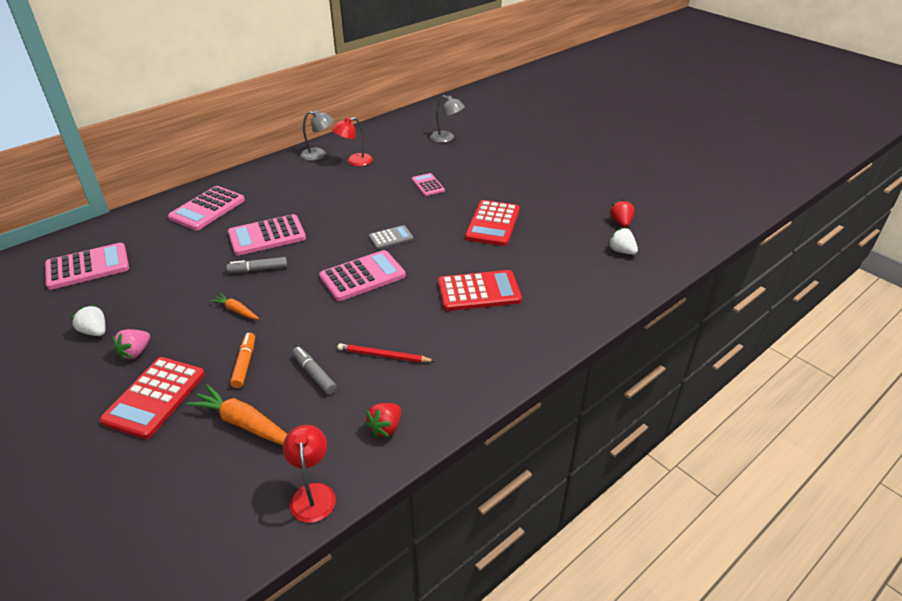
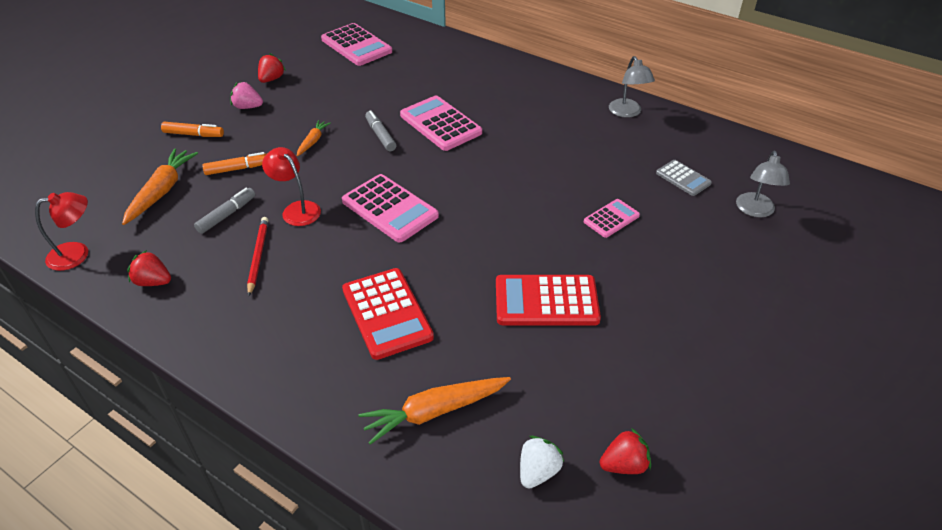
camera: 75 degrees right, 5 degrees up
(95, 331) = (271, 79): white strawberry -> red strawberry
(155, 397) = (194, 134): red calculator -> orange marker
(207, 209) = (473, 74): pink calculator -> none
(354, 161) = (630, 143): red lamp -> red lamp (296, 209)
(391, 238) = (473, 213): grey calculator -> grey calculator (683, 178)
(572, 282) = (434, 412): none -> orange carrot

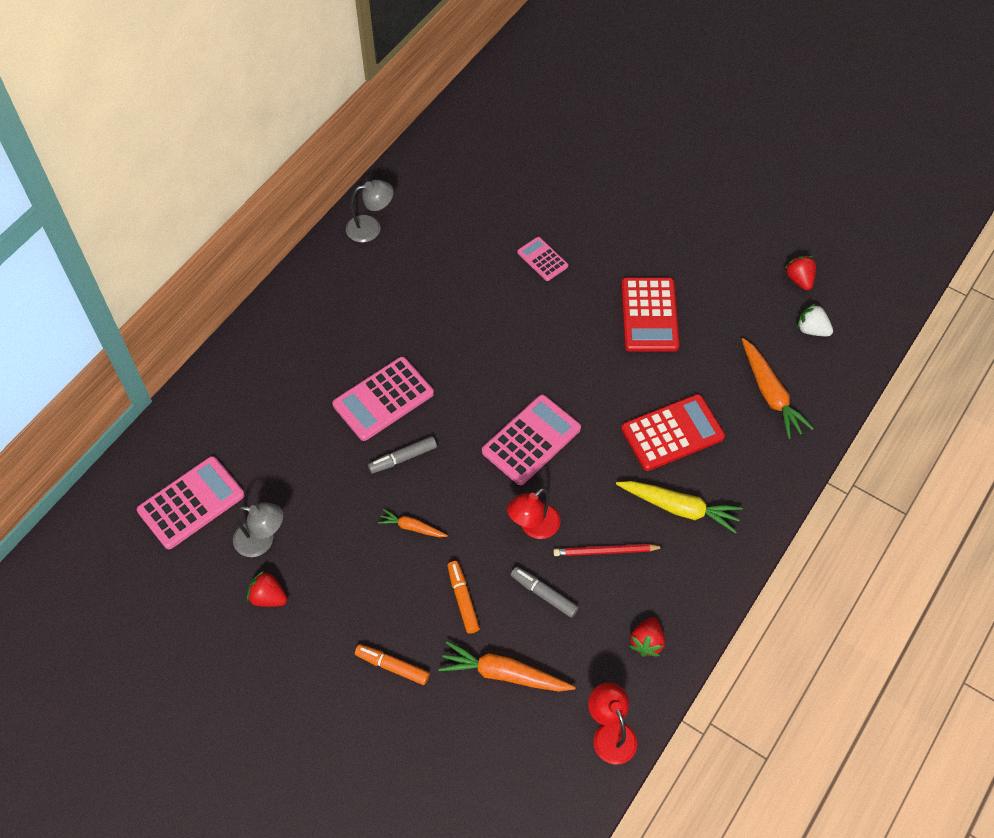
camera: 90 degrees left, 15 degrees up
(194, 134) = (392, 666): orange marker -> orange marker turned 75 degrees counterclockwise
(248, 107) = (334, 614): pink strawberry -> none
(293, 314) = (679, 508): none -> yellow carrot
(683, 178) = (483, 198): grey calculator -> none
(755, 211) = (529, 155): grey lamp -> grey lamp (262, 541)

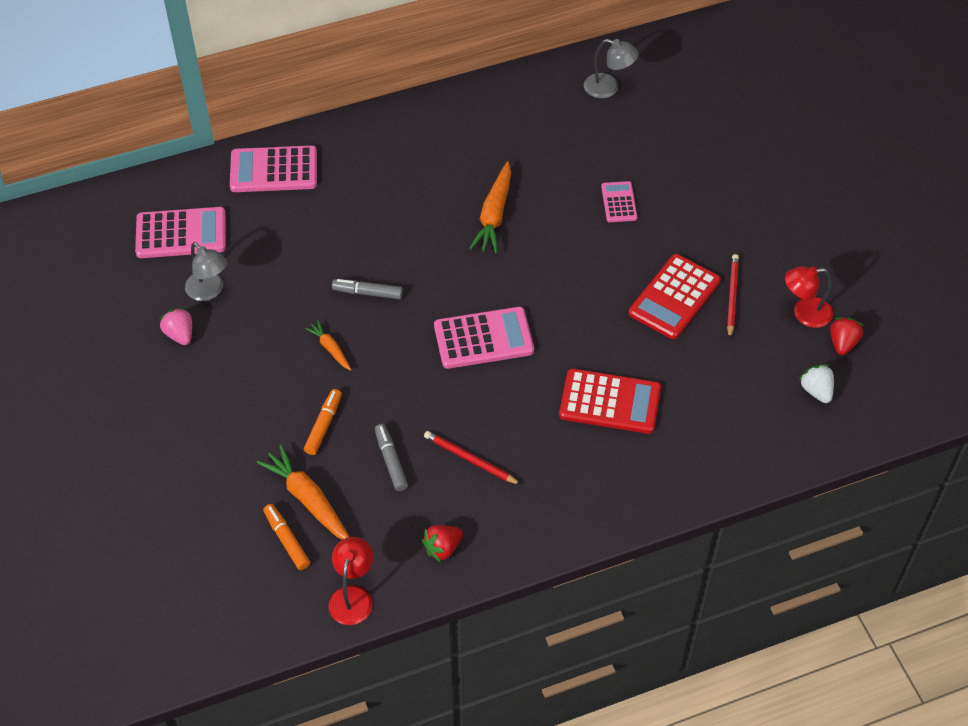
camera: 35 degrees right, 5 degrees down
(268, 597) = (180, 334): red strawberry -> pink strawberry
(371, 227) = (494, 102): grey lamp -> grey lamp (608, 88)
(383, 399) = (390, 239): pink calculator -> pink calculator (274, 170)
(392, 666) = (228, 440): orange marker -> orange marker (287, 540)
(533, 527) = (427, 405): red lamp -> red lamp (804, 313)
(679, 508) = (563, 464): yellow carrot -> none
(691, 289) = (732, 296): none -> red pencil
(770, 394) = (728, 421): orange carrot -> orange carrot (494, 215)

